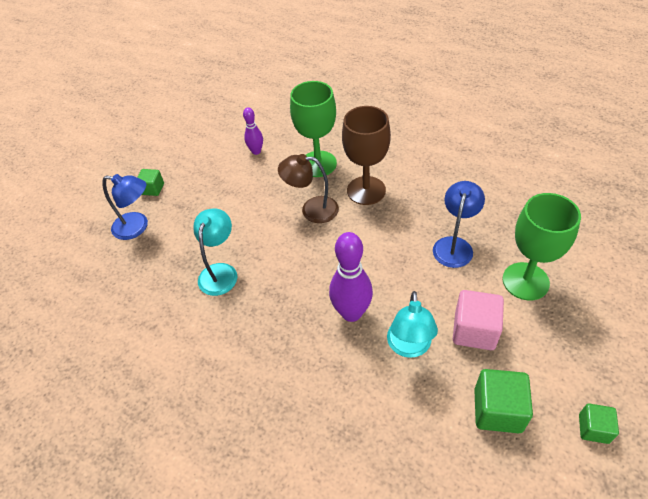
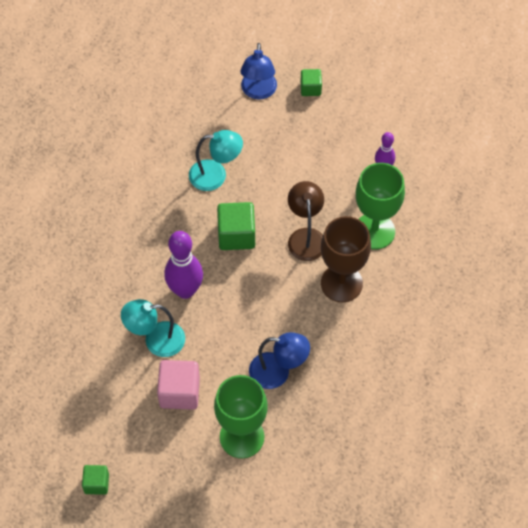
camera: 75 degrees right, 10 degrees up
(497, 410) = (105, 411): green cube -> green cube (236, 235)

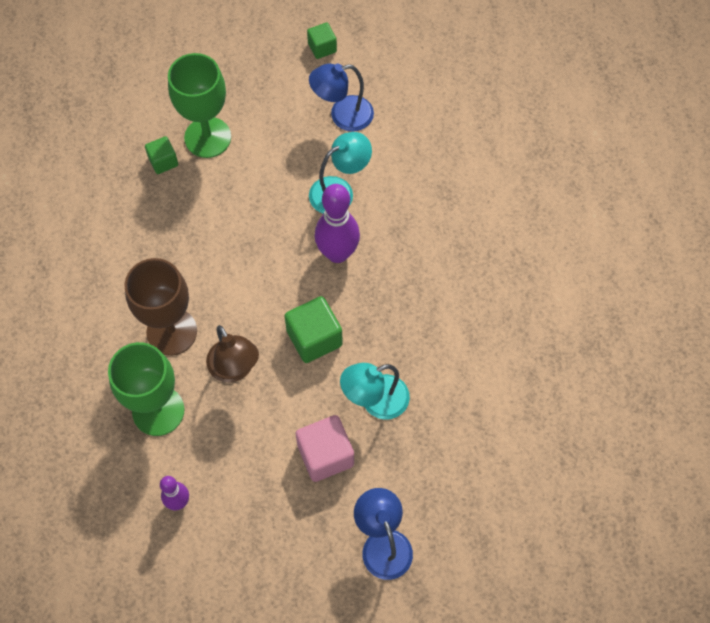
camera: 155 degrees right, 5 degrees up
(179, 392) = (289, 152): pink cube -> pink cube (325, 455)
(278, 372) = (199, 210): blue lamp -> blue lamp (342, 116)
(310, 88) = (318, 580): green cube -> green cube (163, 161)

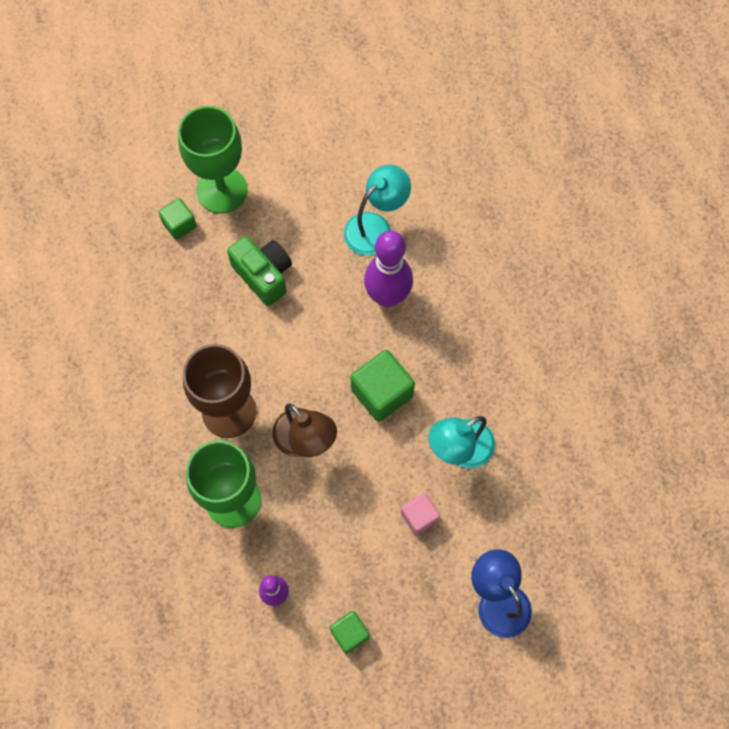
camera: 10 degrees left, 5 degrees up
(229, 217) = (264, 275): none -> green camera
(322, 48) = (324, 70): green cube -> green cube (349, 633)
(325, 455) = (419, 516): pink cube -> pink cube, size x0.60
(342, 116) = (362, 143): blue lamp -> none

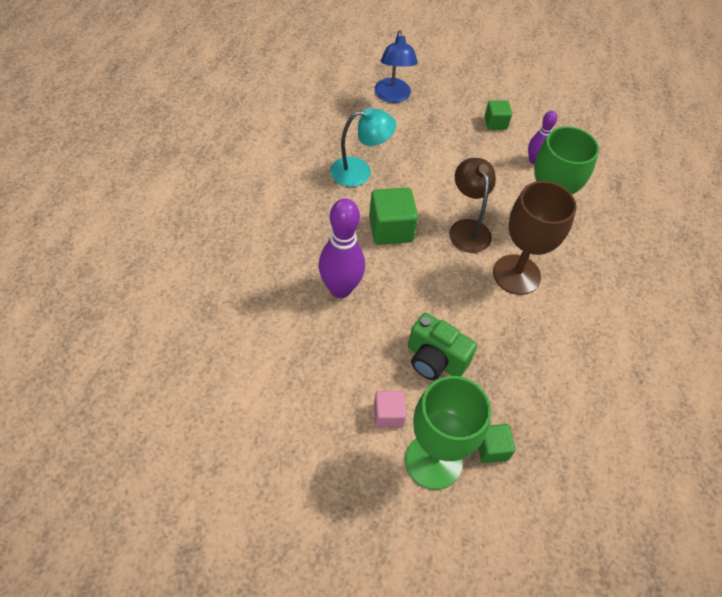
camera: 155 degrees left, 15 degrees down
(264, 275) = (435, 360): green camera -> green camera turned 45 degrees counterclockwise
(375, 227) = (311, 347): turquoise lamp -> none
(419, 516) = (413, 153): pink cube -> pink cube (388, 415)

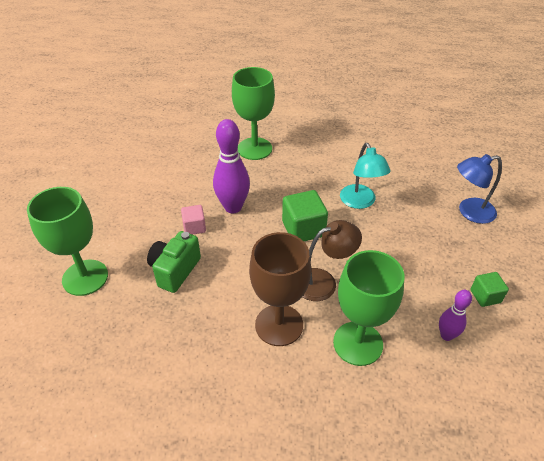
camera: 85 degrees right, 10 degrees down
(231, 249) = (254, 149): none -> green goblet
(388, 415) = (124, 247): pink cube -> pink cube (194, 227)
(491, 449) = (94, 315): green cube -> none

